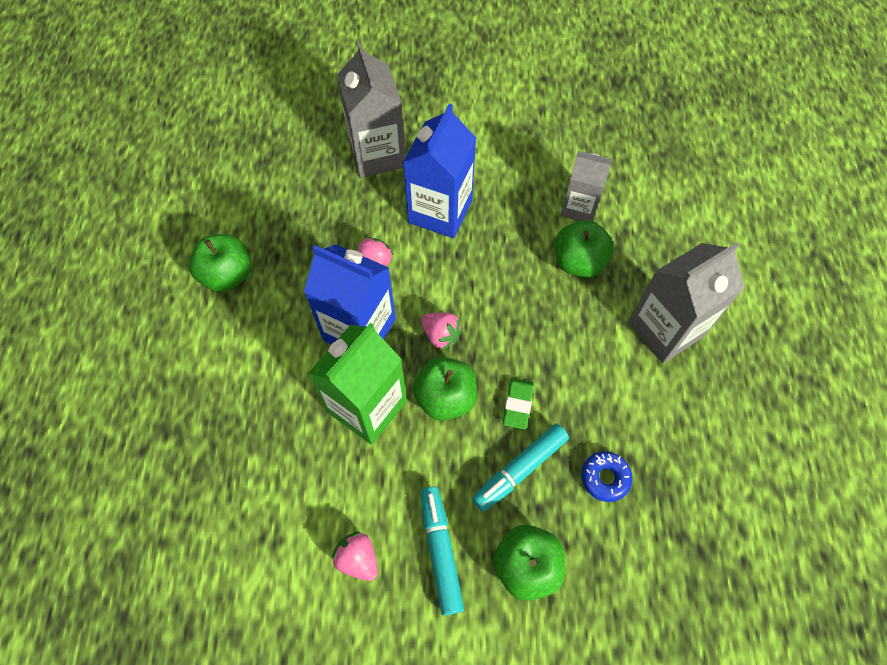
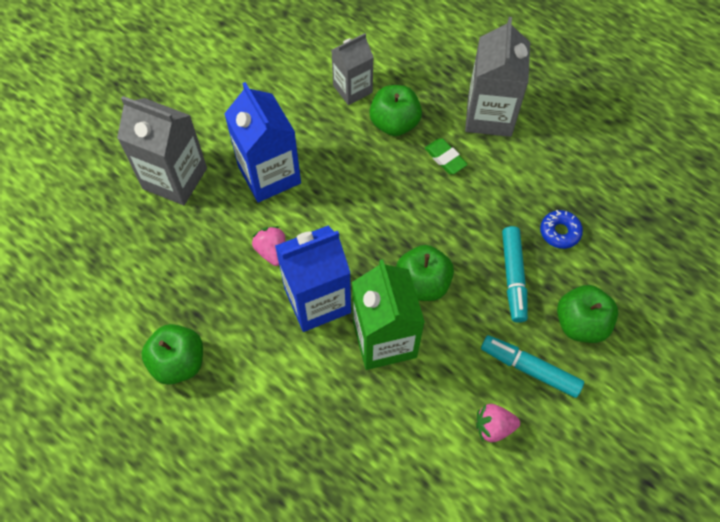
camera: 50 degrees left, 0 degrees up
(441, 335) = (372, 250): pink strawberry -> none
(518, 404) = (466, 242): green eraser -> green eraser (445, 158)

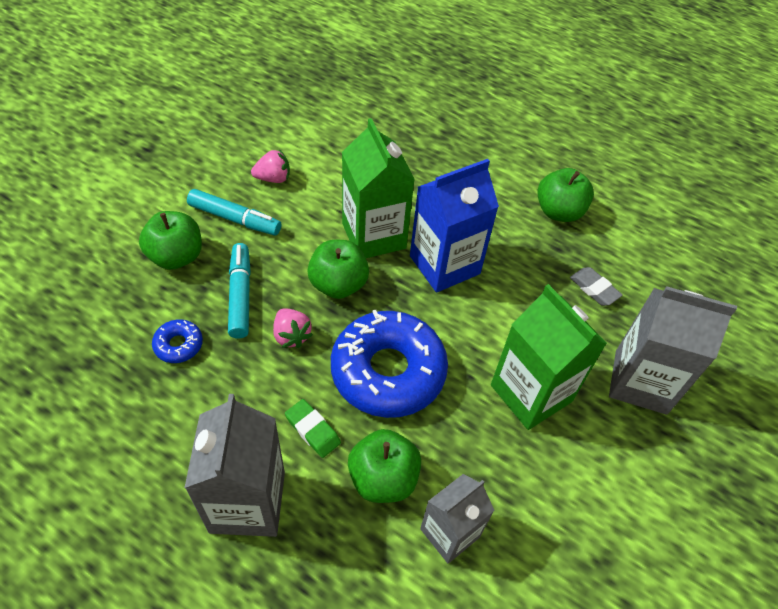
camera: 170 degrees right, 10 degrees down
(178, 266) = (594, 289): none -> grey eraser
(269, 175) = (531, 393): blue carton -> green carton
(271, 251) = (503, 308): pink strawberry -> pink strawberry (291, 336)
(383, 199) = (388, 371): none -> blue donut

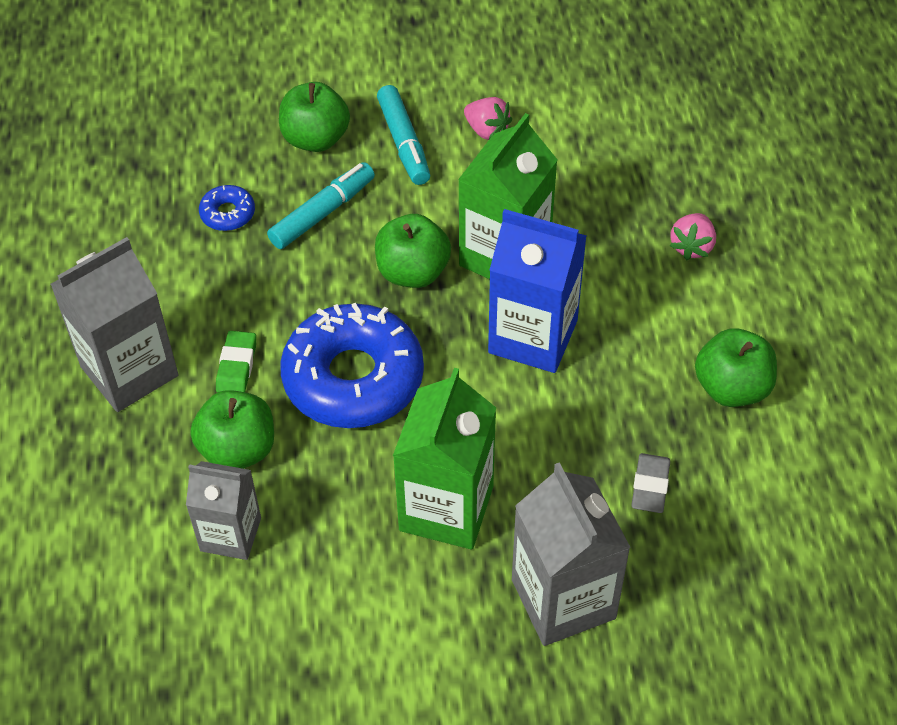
camera: 55 degrees right, 0 degrees up
(291, 336) = (318, 281): pink strawberry -> pink strawberry (692, 247)

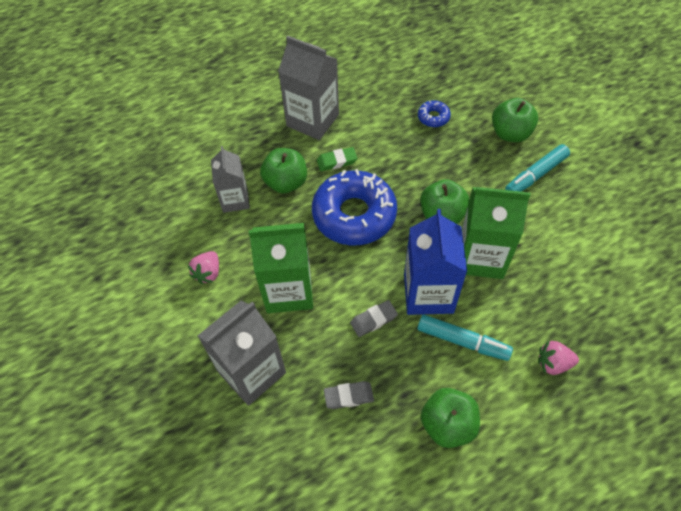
camera: 70 degrees right, 5 degrees up
(323, 213) = (459, 157): turquoise marker -> turquoise marker (462, 341)
(487, 130) = (574, 213): pink strawberry -> pink strawberry (208, 273)
(545, 416) = (373, 320): none -> grey eraser

